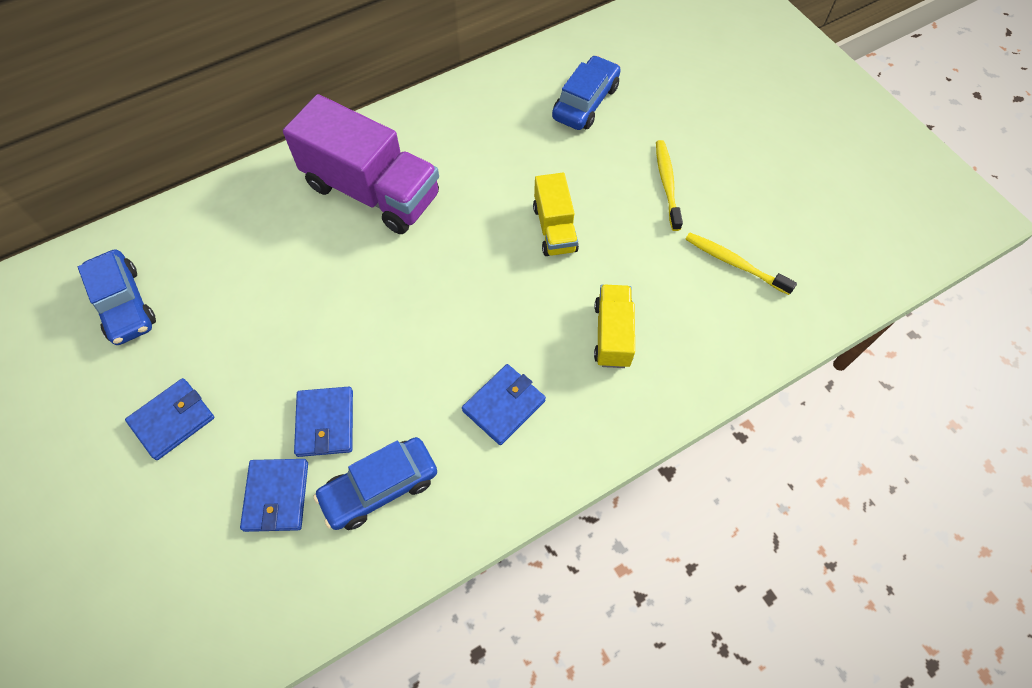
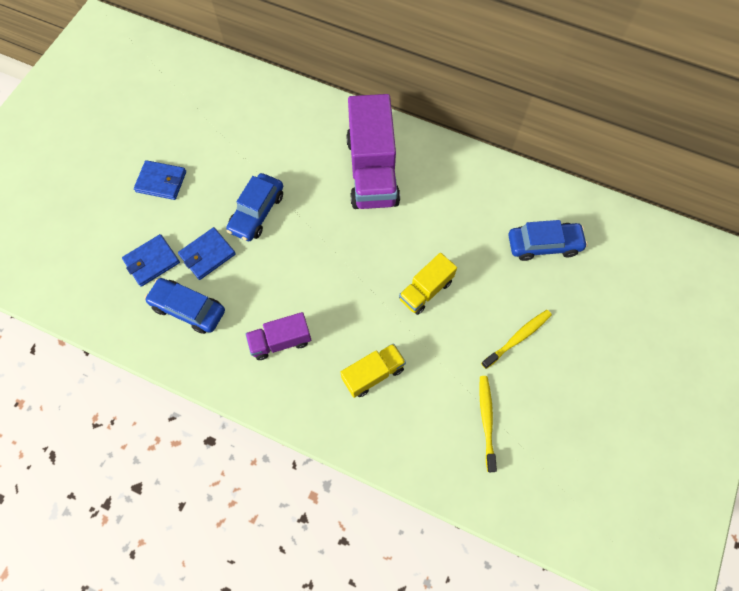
camera: 55 degrees right, 5 degrees up
(124, 304) = (210, 108): blue car -> blue car (257, 212)
(504, 405) = (280, 341): blue wallet -> purple truck

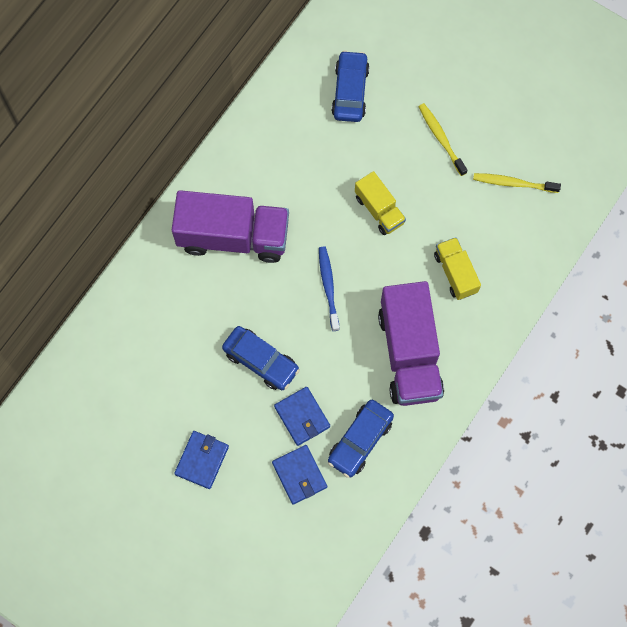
camera: 80 degrees left, 5 degrees up
(280, 341) = (409, 353): purple truck -> purple truck, size x1.89
(337, 257) = (328, 287): none -> blue toothbrush

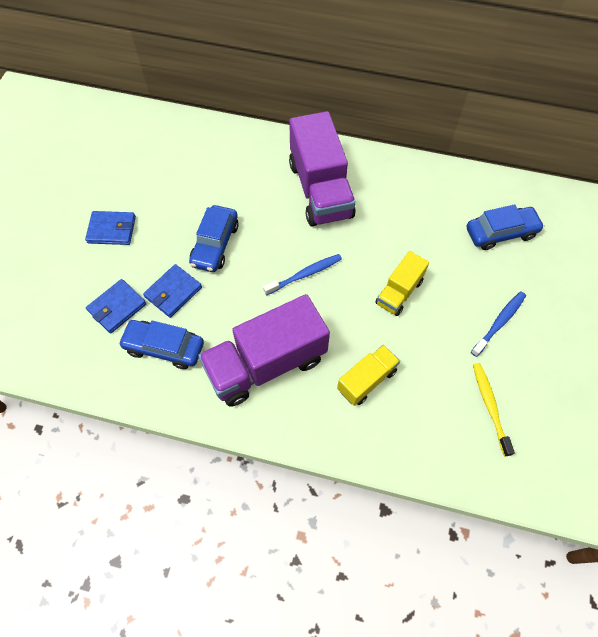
camera: 70 degrees right, 10 degrees down
(441, 138) = (499, 323): yellow toothbrush -> blue toothbrush

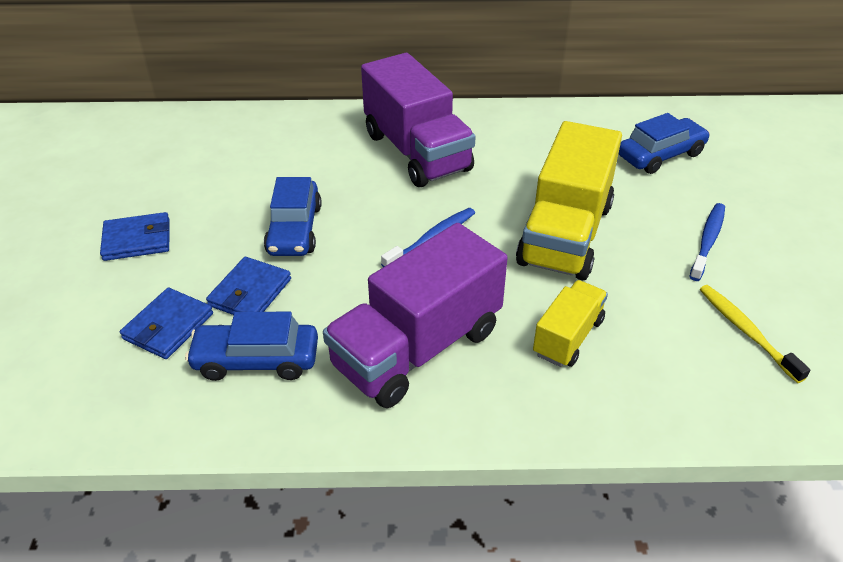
camera: 15 degrees left, 20 degrees down
(399, 292) = (565, 234): yellow truck -> yellow truck, size x1.89

